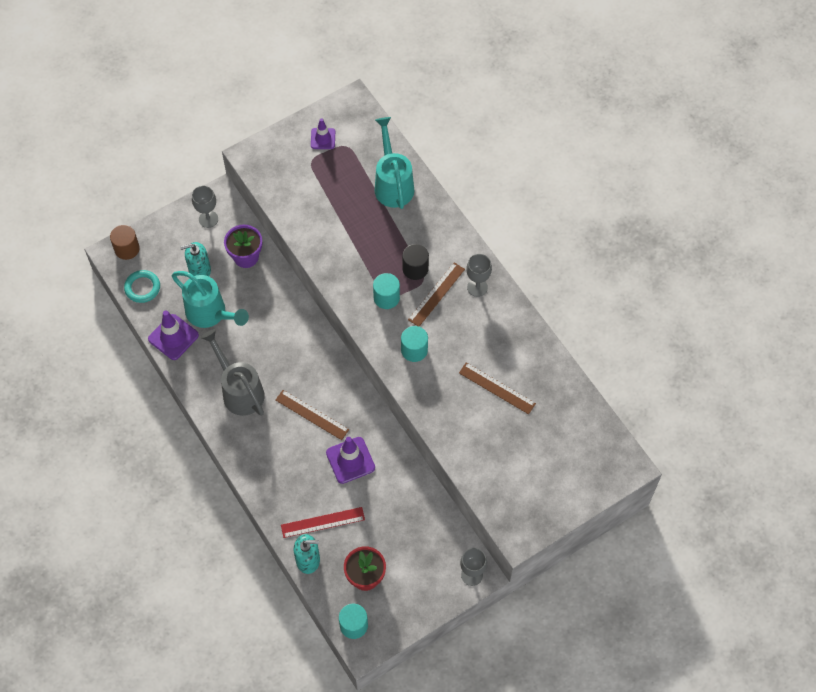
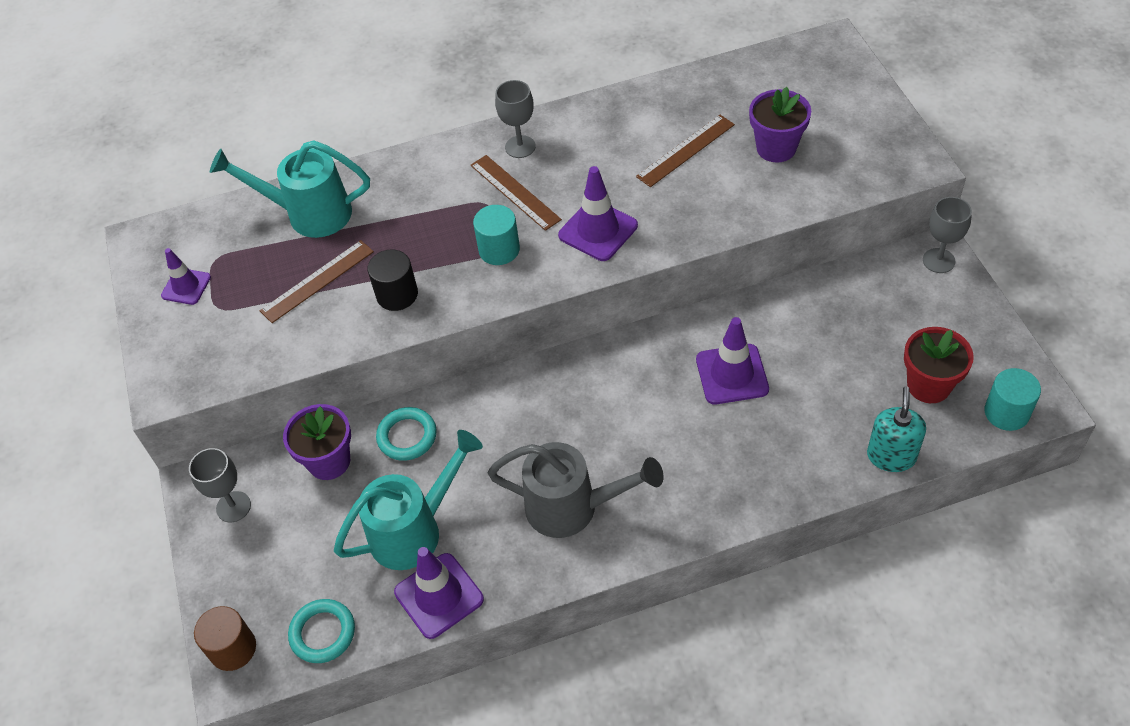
camera: 70 degrees left, 10 degrees down
(199, 270) = (325, 534): turquoise soap dispenser -> none
(239, 391) = (572, 507): grey watering can -> grey watering can turned 150 degrees counterclockwise
(270, 292) = (407, 436): none -> turquoise ring
(312, 415) = (642, 413): brown ruler -> brown ruler (317, 281)
(322, 522) = (829, 426): red ruler -> none
(414, 350) = (598, 230): turquoise cylinder -> purple traffic cone
(415, 268) = (463, 209): black cylinder -> black cylinder (397, 294)
(512, 444) = (776, 148): none -> purple flower pot

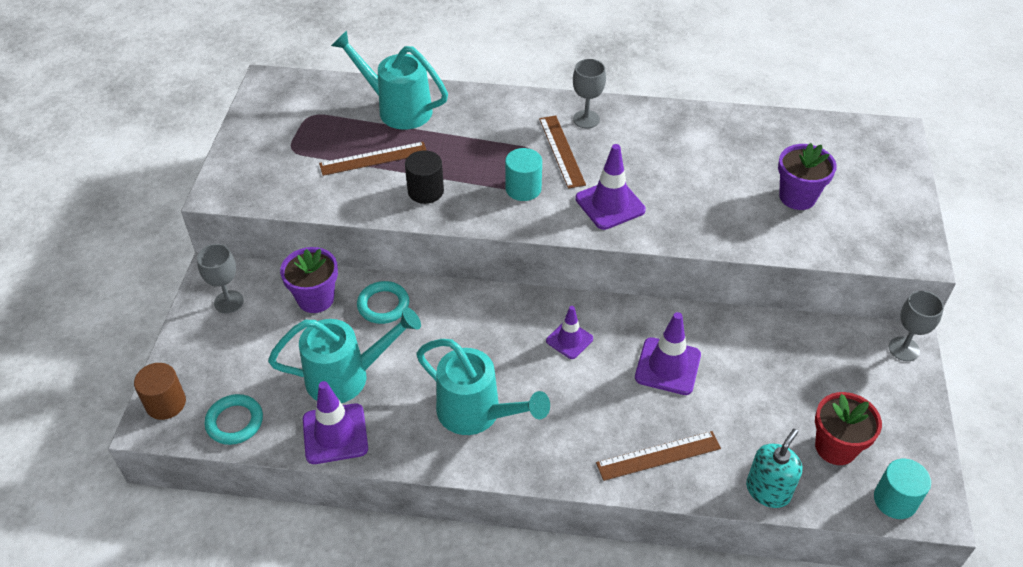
camera: 20 degrees right, 5 degrees down
(186, 286) = (279, 126): purple traffic cone -> purple traffic cone (569, 340)
(572, 507) = (476, 413): grey watering can -> turquoise watering can
(686, 150) = (719, 171): brown ruler -> brown ruler (658, 456)

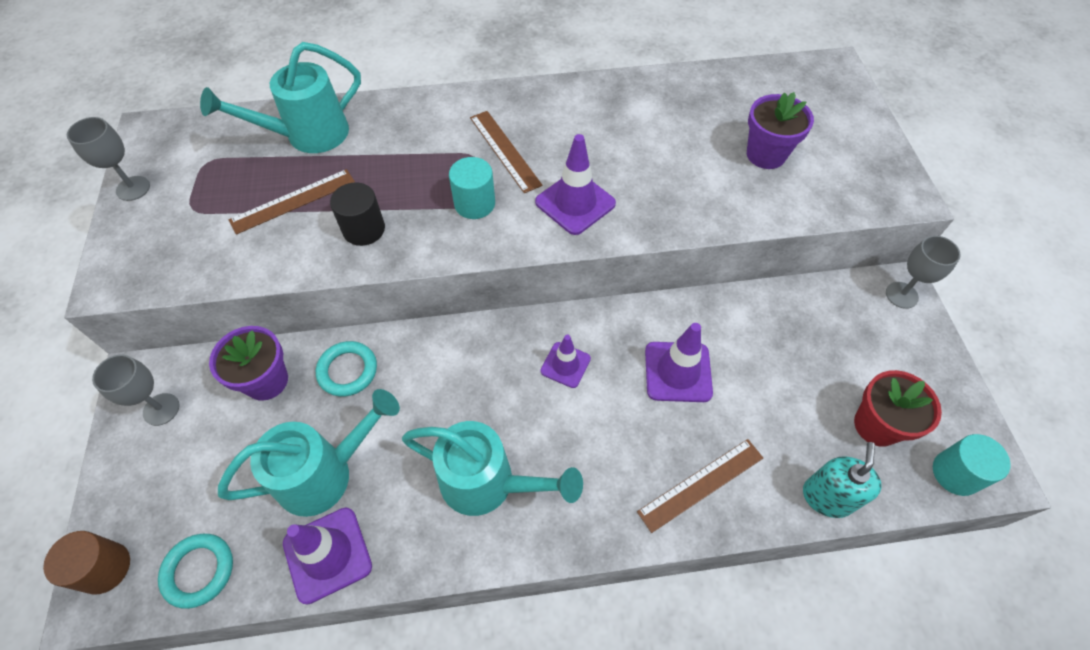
camera: 15 degrees left, 10 degrees up
(398, 109) = (308, 135): turquoise watering can -> turquoise watering can turned 45 degrees counterclockwise
(586, 119) = (521, 109): grey goblet -> grey goblet (133, 188)

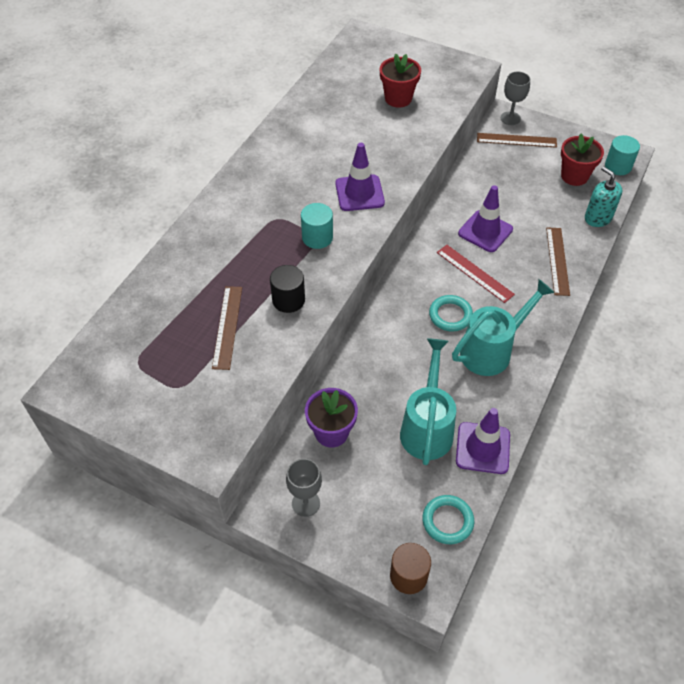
camera: 55 degrees left, 5 degrees down
(133, 188) = (122, 416): grey goblet -> none
(308, 135) = (169, 294): turquoise watering can -> none
(347, 371) = (359, 384): turquoise ring -> turquoise ring (450, 315)
(505, 150) = (286, 202): brown ruler -> brown ruler (516, 140)
(565, 365) = (442, 276): purple traffic cone -> none
(599, 397) = (475, 273): none -> red ruler
(766, 154) = (398, 98): purple flower pot -> red flower pot

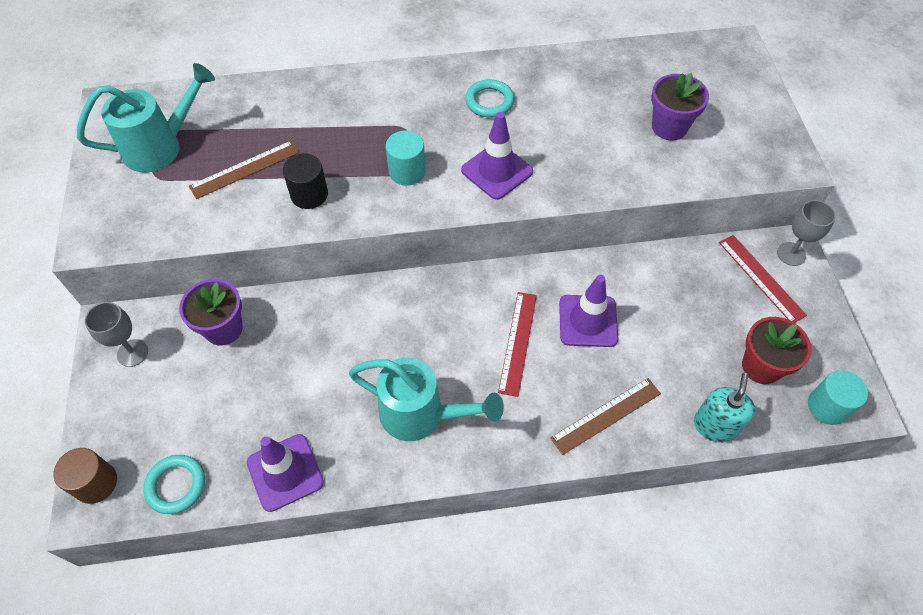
camera: 55 degrees right, 5 degrees up
(398, 98) = (669, 127): red flower pot -> purple flower pot
(427, 427) = (279, 407): turquoise watering can -> turquoise watering can (160, 147)
(450, 315) = (440, 351): turquoise ring -> turquoise ring (489, 101)
(516, 140) = (761, 278): brown ruler -> red ruler

